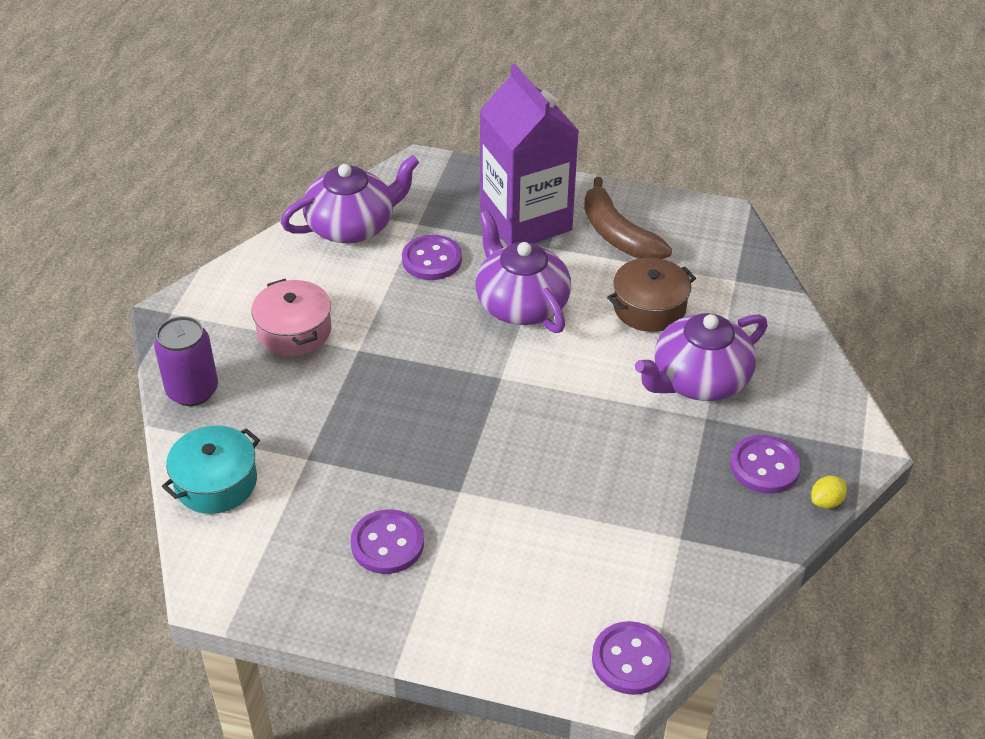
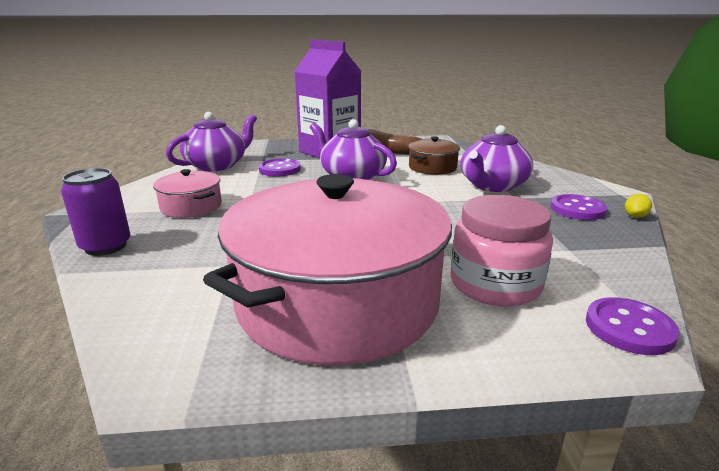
camera: 20 degrees left, 20 degrees down
(216, 482) = (141, 295): turquoise pot -> none
(387, 544) = (337, 301): purple button -> pink pot
(552, 566) = (495, 284): none -> pink jar

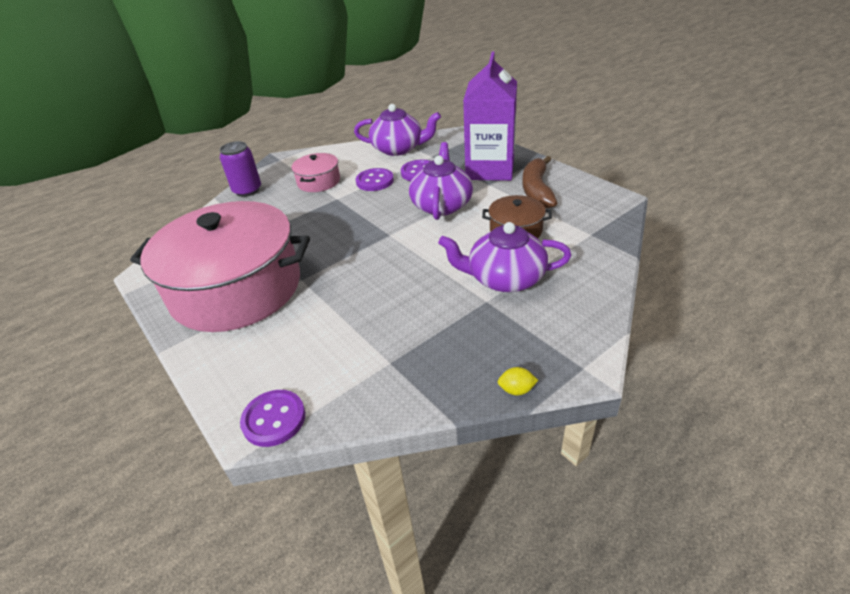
camera: 60 degrees right, 15 degrees up
(495, 284) = (298, 340): pink jar -> none
(577, 209) = (495, 346): purple button -> purple button (375, 181)

